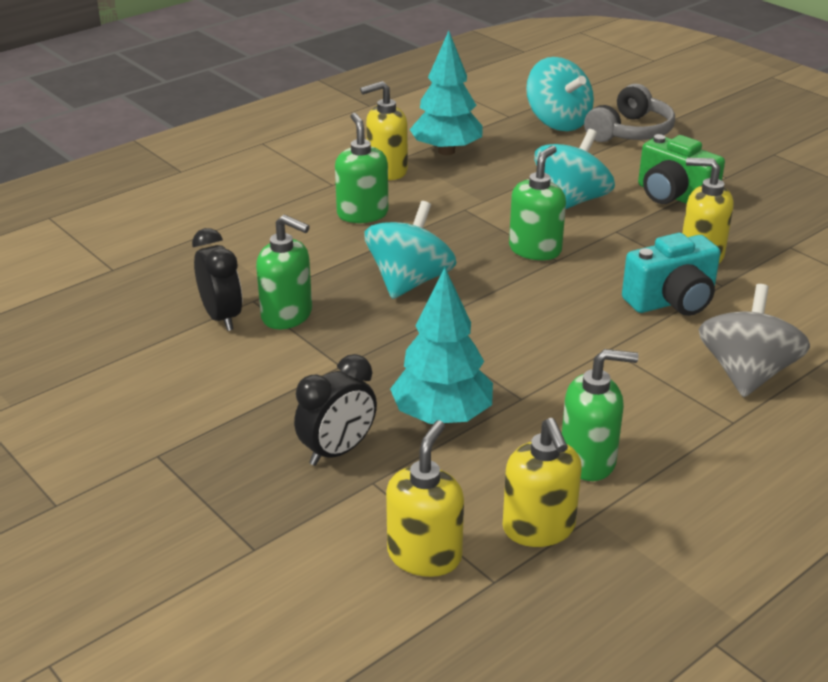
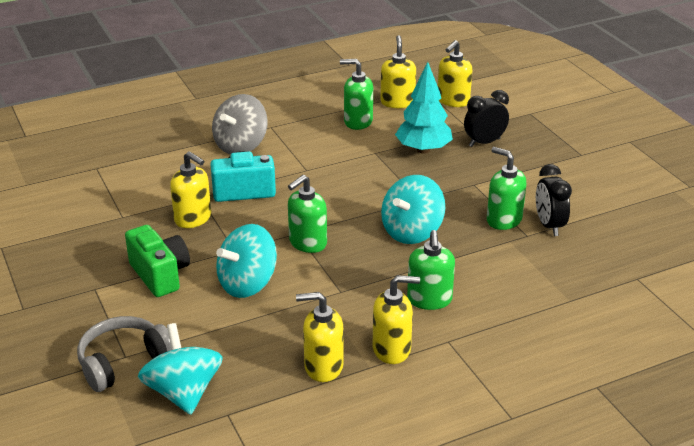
camera: 165 degrees left, 0 degrees up
(446, 151) = (323, 367): turquoise tree -> yellow soap dispenser

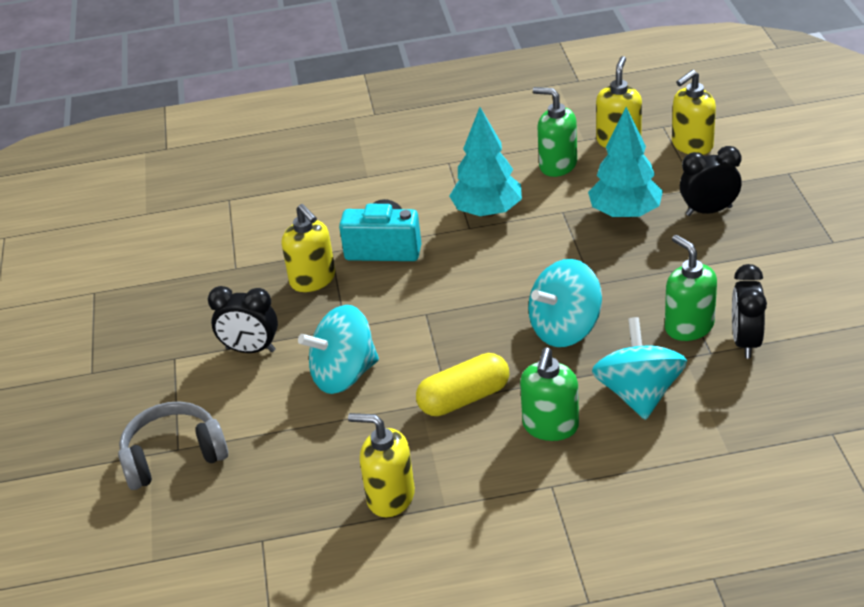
camera: 20 degrees right, 5 degrees up
(160, 275) = (250, 350): green camera -> black clock
(183, 392) = (224, 504): turquoise spinning top -> turquoise spinning top (638, 394)
(241, 146) = (403, 186): grey spinning top -> none
(307, 243) = (433, 329): green soap dispenser -> none
(316, 158) = (487, 212): none -> turquoise tree
(353, 289) = (464, 398): none -> yellow capsule
(392, 349) = (479, 487): yellow soap dispenser -> none

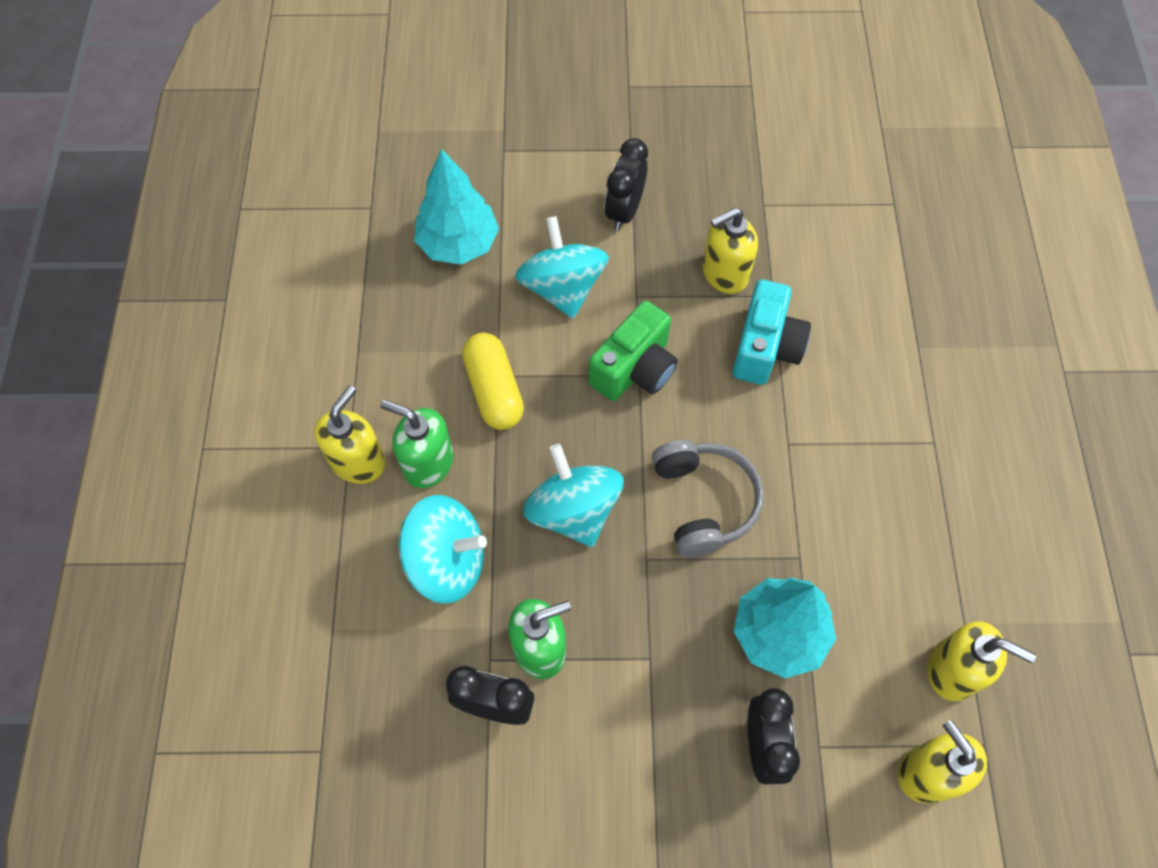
camera: 95 degrees right, 25 degrees up
(173, 456) = (495, 146): grey headphones -> grey headphones (704, 502)
(390, 497) = (384, 309): yellow soap dispenser -> yellow soap dispenser (358, 461)
(421, 316) = (634, 369): none -> green camera
(487, 212) = (815, 469): turquoise tree -> turquoise tree (458, 244)
(557, 165) = (905, 574): green soap dispenser -> none

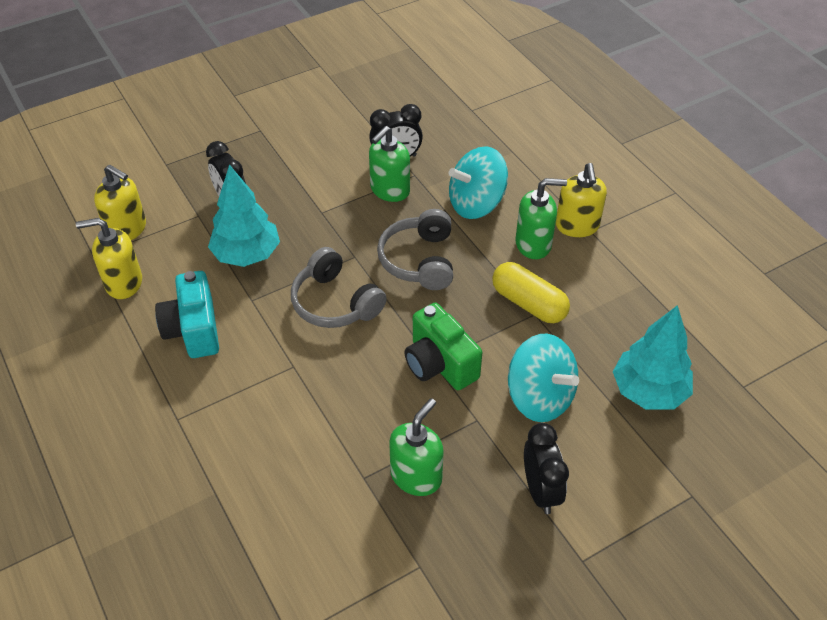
camera: 150 degrees right, 15 degrees down
(573, 510) = (419, 260): turquoise spinning top -> grey headphones
(634, 369) = (439, 364): green camera -> green camera turned 45 degrees counterclockwise
(724, 273) = (416, 476): yellow soap dispenser -> green soap dispenser
(765, 348) = (347, 428): turquoise camera -> turquoise camera (193, 330)

